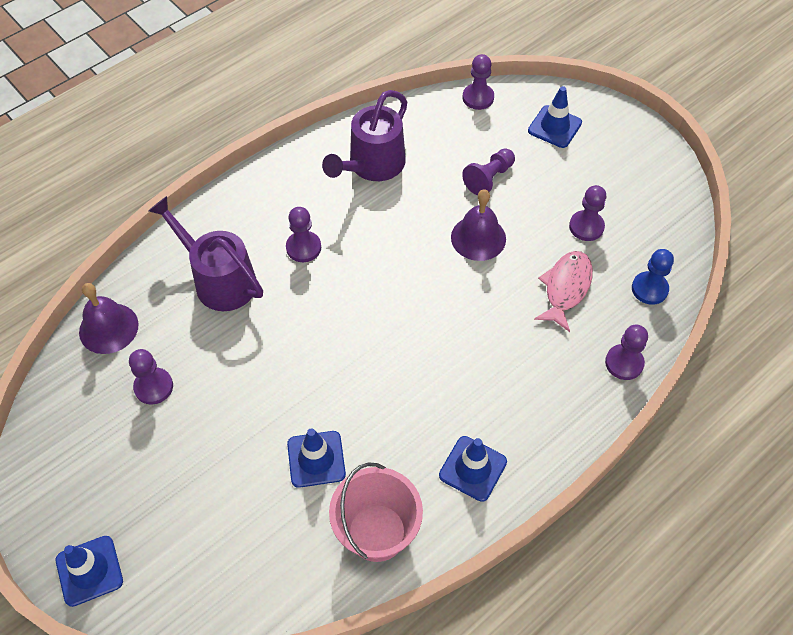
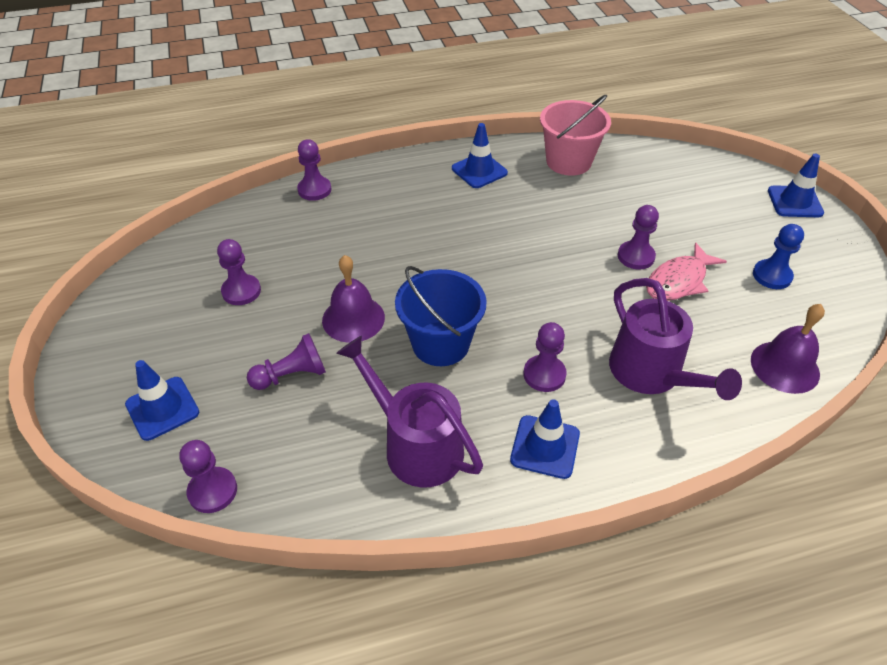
camera: 155 degrees left, 10 degrees down
(153, 387) = (736, 299): purple pawn -> purple pawn (636, 256)
(316, 459) = (598, 209): blue traffic cone -> blue traffic cone (545, 447)
(372, 166) = (415, 444): purple watering can -> purple watering can turned 105 degrees counterclockwise
(396, 243) = (440, 344): none -> blue bucket
(566, 288) = (310, 250): pink fish -> pink fish (679, 281)
(649, 289) = (241, 226): blue pawn -> blue pawn (772, 276)

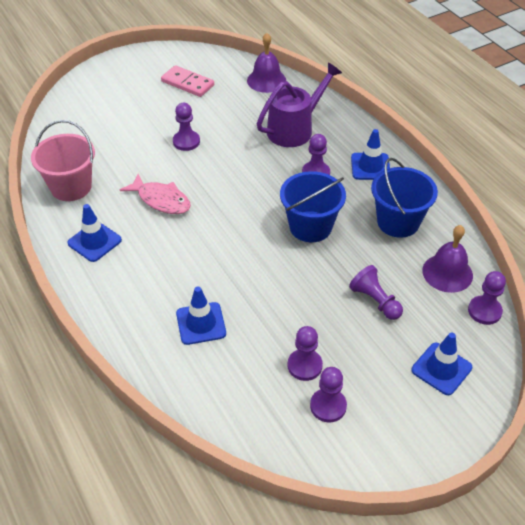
camera: 105 degrees left, 0 degrees up
(314, 190) = (148, 358): purple pawn -> purple pawn (328, 406)
(353, 318) = (306, 281): purple bell -> purple bell (447, 273)
(415, 444) = (398, 222): purple watering can -> blue bucket
(679, 281) = (206, 121): pink fish -> pink fish (161, 200)
(772, 276) = (187, 83): blue pawn -> pink domino
(794, 202) = (104, 72): blue traffic cone -> blue traffic cone (201, 323)

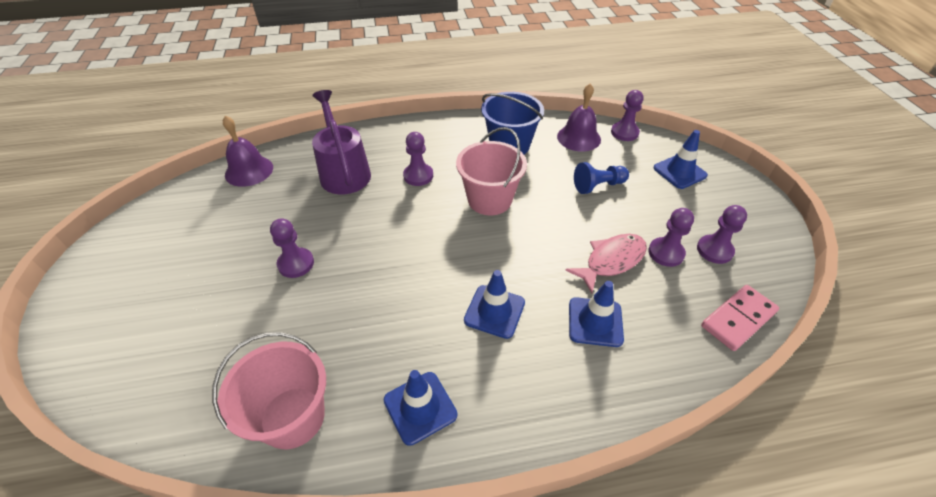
camera: 70 degrees left, 0 degrees up
(161, 200) = (383, 313): pink fish -> pink fish (611, 261)
(187, 83) = (189, 236): pink domino -> pink domino (738, 319)
(310, 226) = (489, 200): blue bucket -> pink bucket
(370, 166) = (431, 140): blue traffic cone -> blue traffic cone (494, 311)
(375, 301) = (598, 186): purple pawn -> blue pawn

